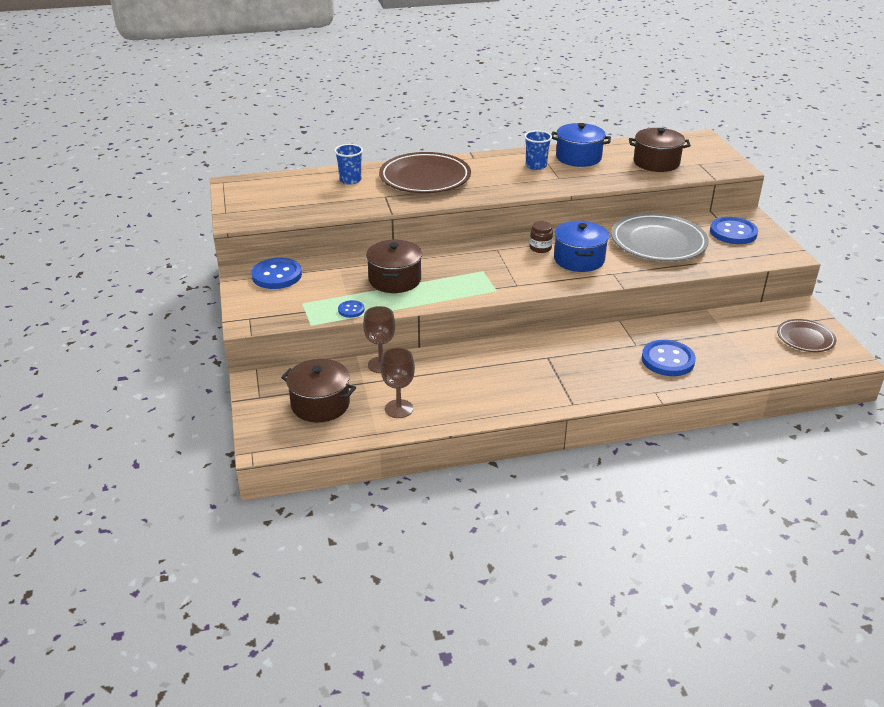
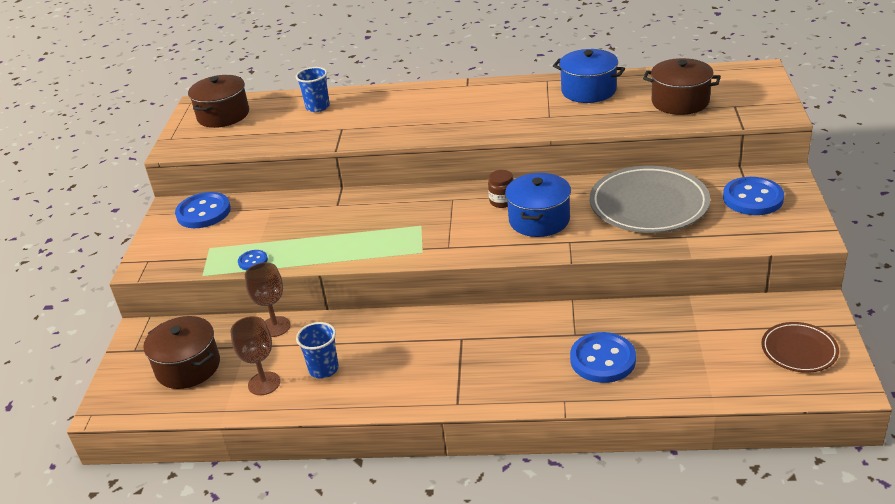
camera: 20 degrees right, 0 degrees up
(395, 280) = (319, 228): brown pot -> brown pot (223, 115)
(425, 178) = (398, 108): brown plate -> none
(536, 166) = (532, 99): blue cup -> blue cup (323, 369)

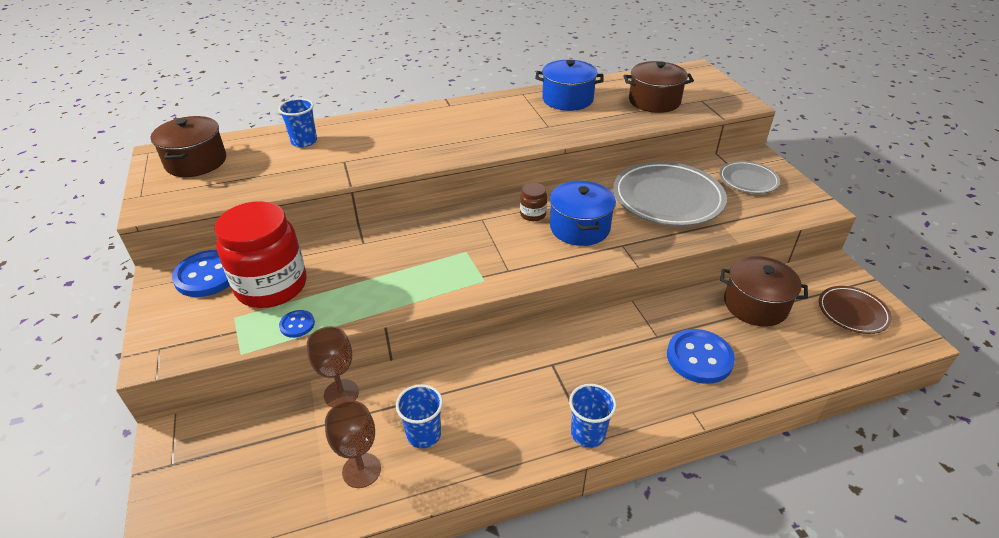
camera: 25 degrees left, 5 degrees up
(188, 367) = (254, 471): brown pot -> brown pot (755, 305)
(247, 228) = (271, 286): none -> red jar
(458, 397) = (588, 434): none -> blue cup
(752, 198) = (748, 180): blue button -> grey plate

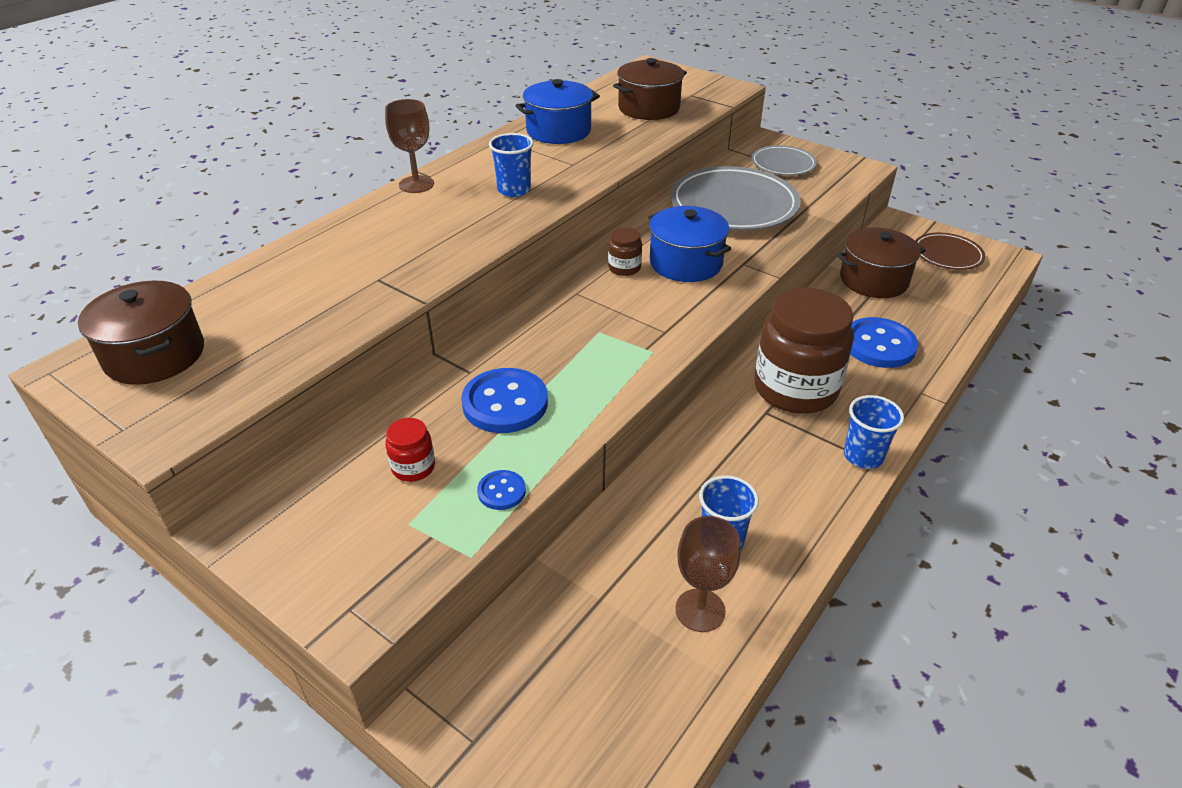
camera: 35 degrees left, 0 degrees up
(207, 275) = (305, 496): blue button -> blue button (505, 403)
(271, 286) = (413, 467): red jar -> red jar, size x0.42
(304, 141) = (290, 276): blue cup -> blue cup (514, 190)
(341, 393) = (589, 551): brown goblet -> brown goblet (416, 184)
(593, 358) = (795, 389): none -> brown jar

